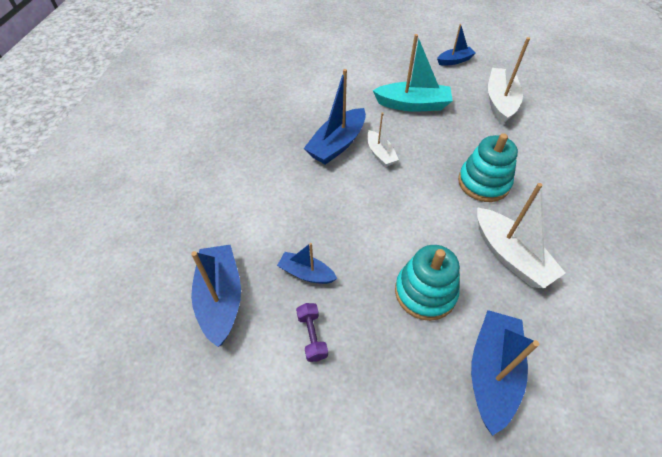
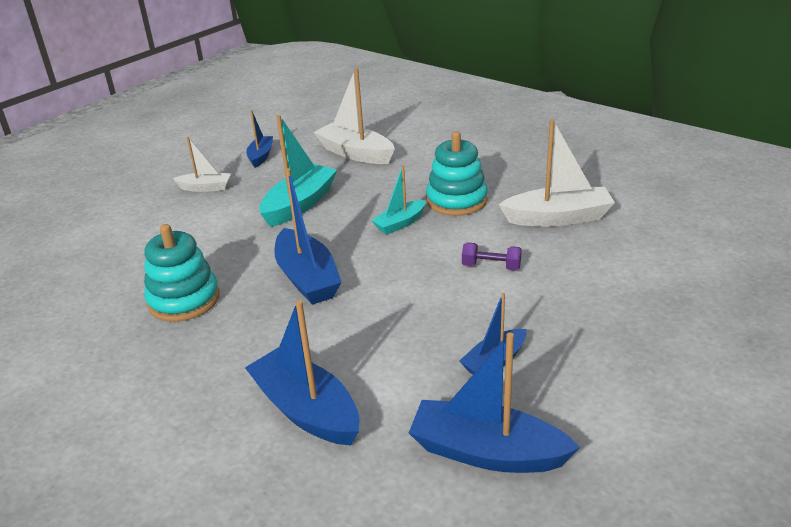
camera: 60 degrees left, 20 degrees down
(312, 336) = (586, 381): purple dumbbell -> purple dumbbell (491, 267)
(380, 154) = (355, 251): white boat -> white boat (205, 188)
(425, 292) = (571, 282): turquoise stacking toy -> turquoise stacking toy (184, 300)
(429, 163) = (400, 223): none -> turquoise boat
(492, 372) = (680, 272): blue boat -> blue boat (306, 410)

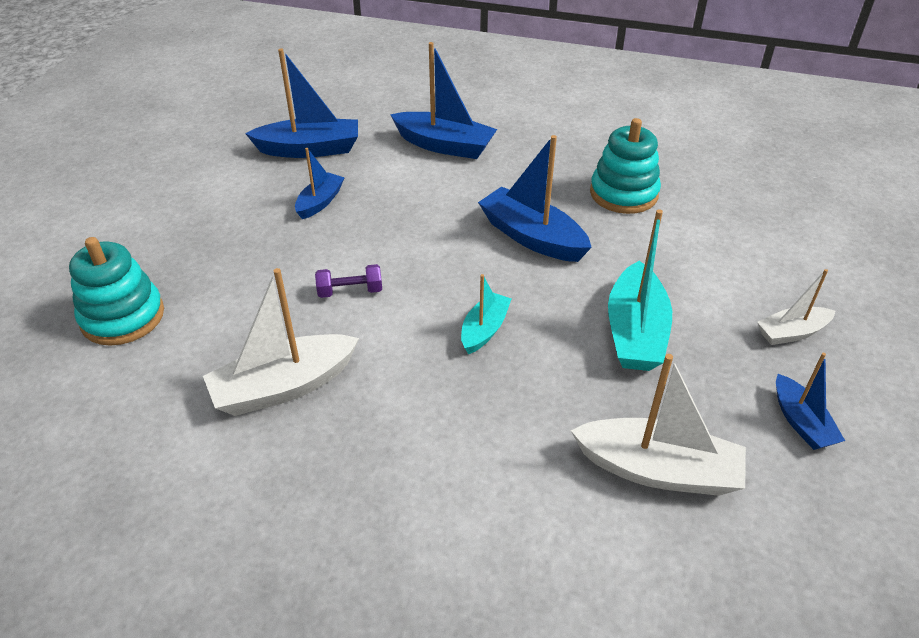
camera: 155 degrees right, 10 degrees up
(456, 200) = (432, 389): turquoise stacking toy -> turquoise stacking toy (123, 317)

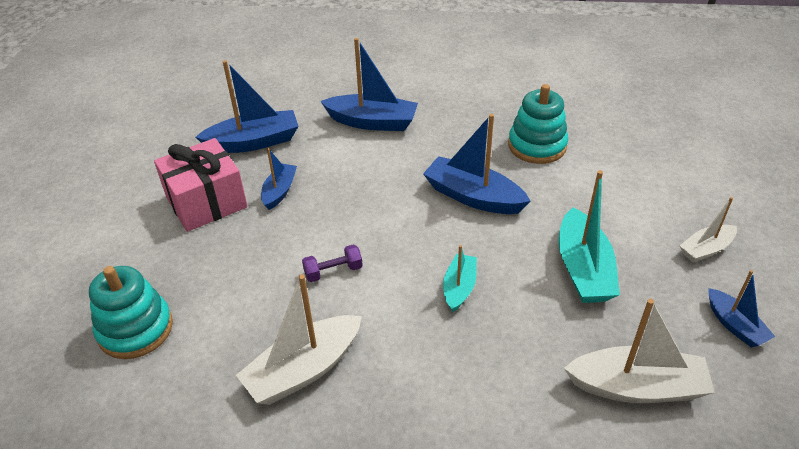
camera: 10 degrees left, 0 degrees up
(239, 202) = (206, 202): none -> pink gift

